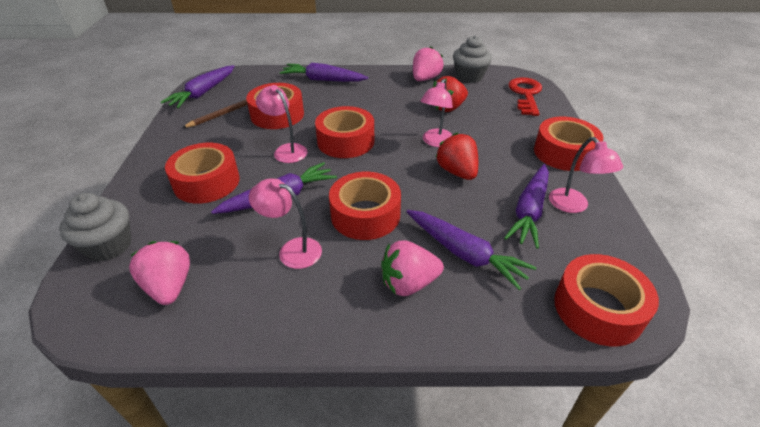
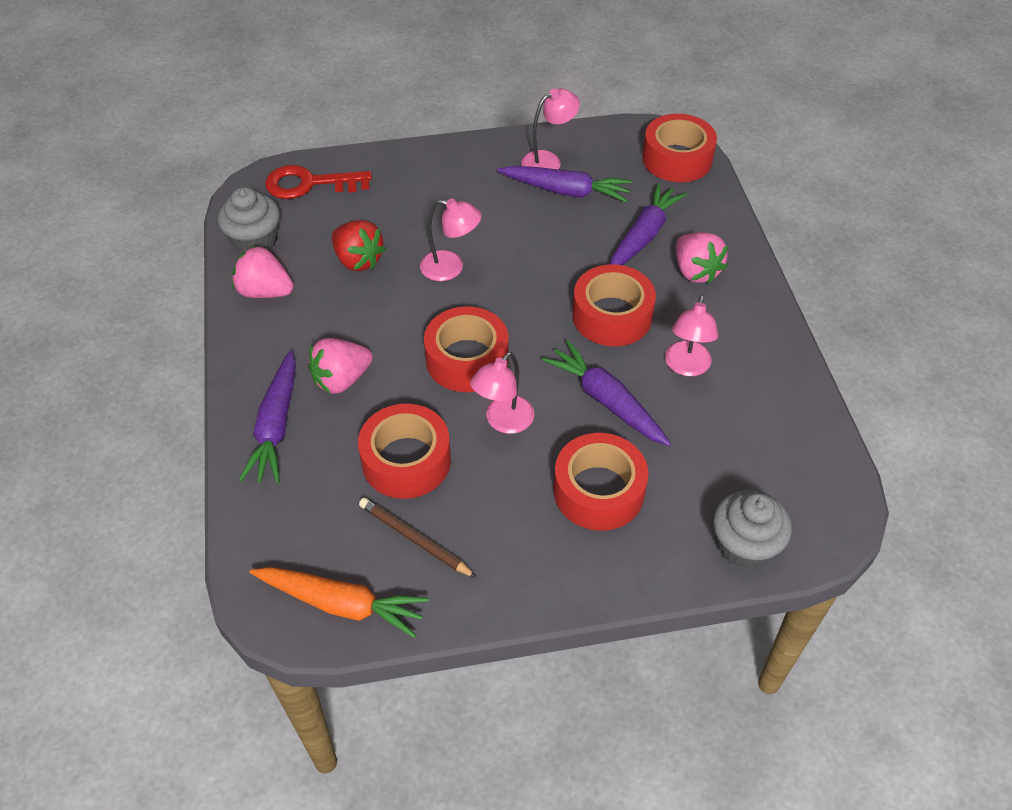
camera: 100 degrees left, 10 degrees up
(169, 286) = (774, 456): pink strawberry -> pink strawberry (341, 380)
(203, 93) = (341, 604): purple carrot -> orange carrot
(457, 172) = (511, 246): red strawberry -> none
(564, 153) = (452, 160): red tape -> none

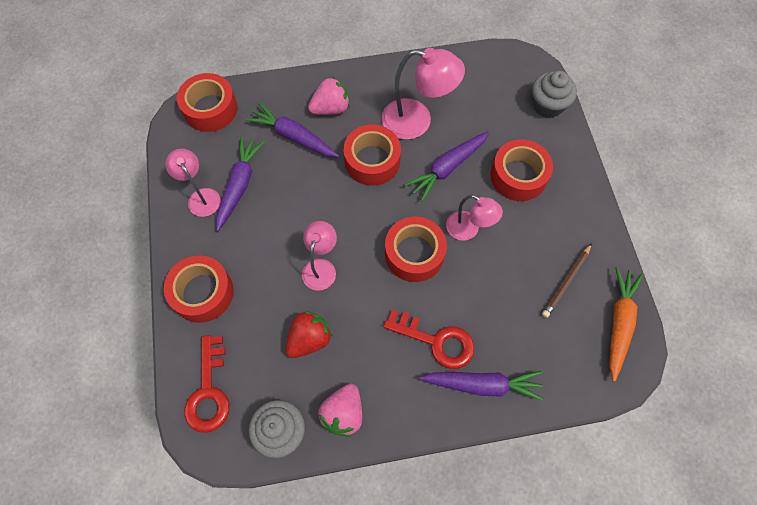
camera: 90 degrees left, 15 degrees up
(341, 380) = (436, 341): pink strawberry -> red key
(406, 461) = (505, 290): red tape -> red tape (202, 293)
(686, 367) = (417, 121): pink lamp -> pink lamp, size x1.62

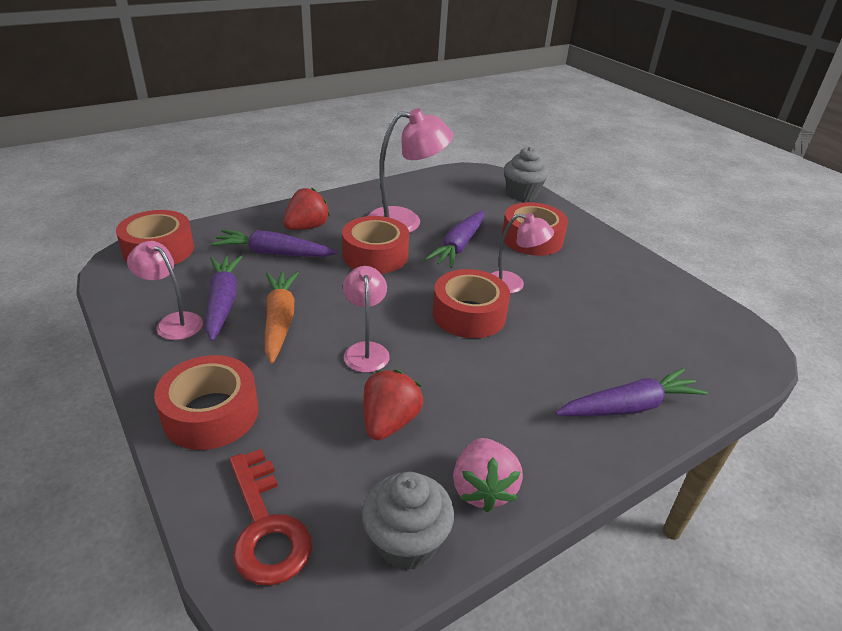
camera: 25 degrees left, 30 degrees down
(331, 108) = (307, 227): pink strawberry -> red strawberry
(436, 341) = (547, 381): red key -> none
(566, 282) = (640, 301): brown pencil -> none
(619, 323) = (716, 319): orange carrot -> orange carrot (279, 321)

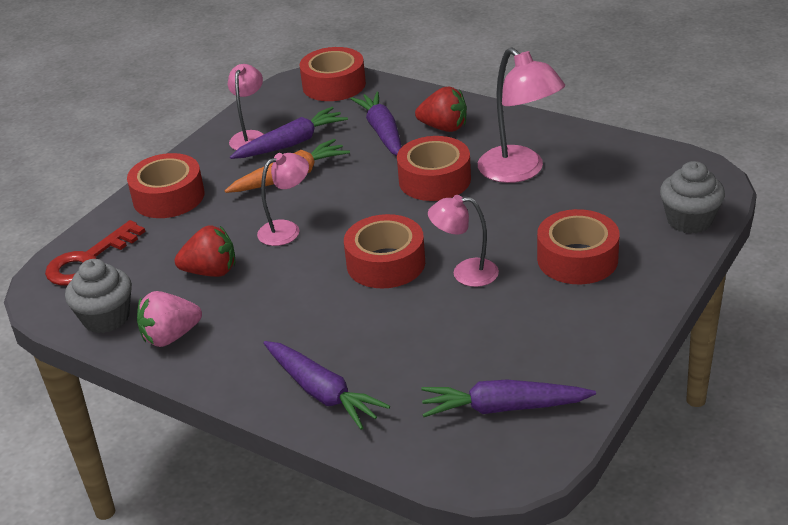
camera: 70 degrees right, 0 degrees up
(459, 246) = (506, 218): purple carrot -> purple carrot (504, 408)
(513, 284) = (465, 273): pink lamp -> pink lamp turned 105 degrees clockwise

